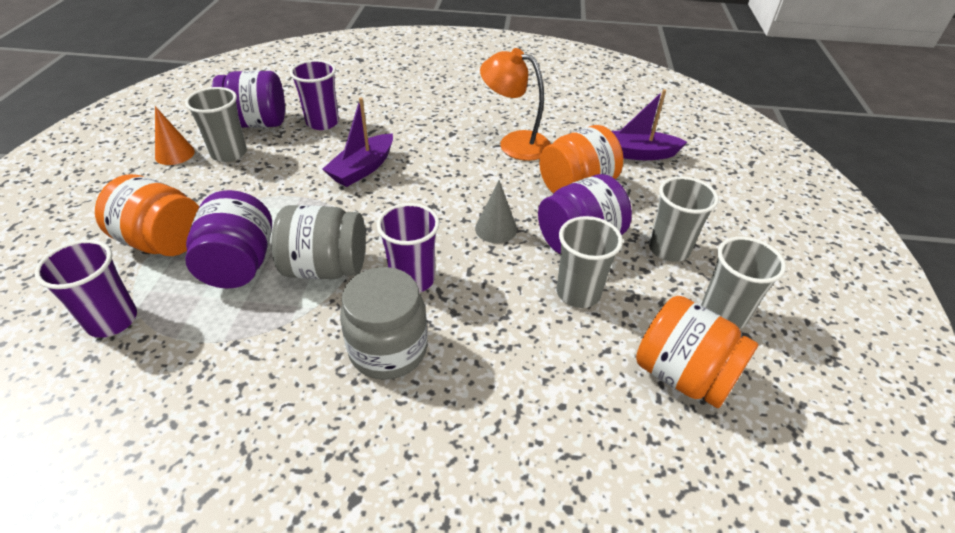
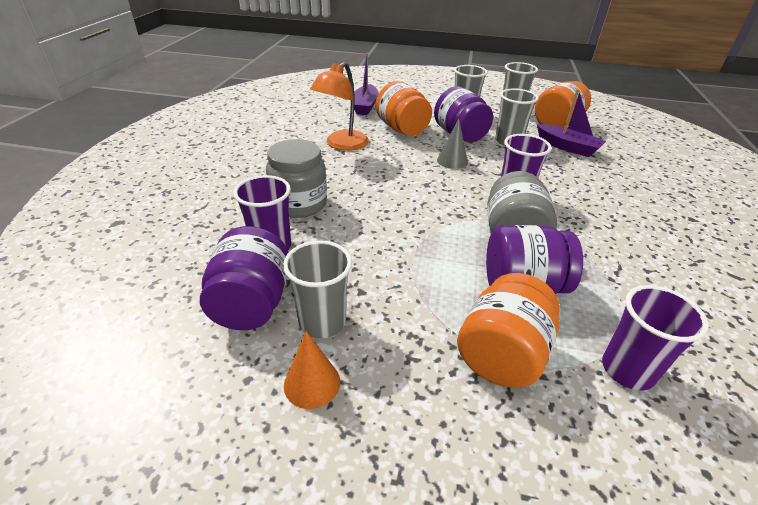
camera: 85 degrees left, 5 degrees down
(362, 169) = (370, 218): purple boat -> purple boat (567, 147)
(388, 349) = (583, 206): grey jar -> grey jar (299, 204)

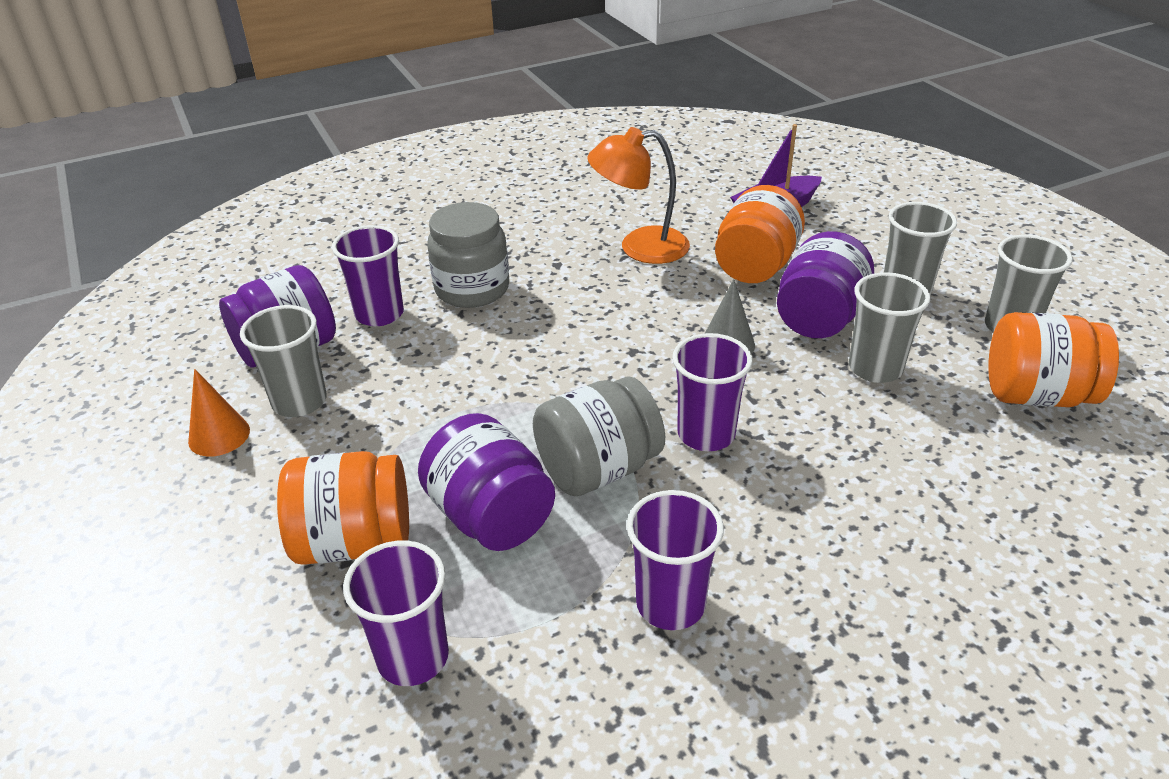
camera: 55 degrees right, 0 degrees up
(567, 147) = (958, 435): purple boat -> none
(630, 259) = (670, 604): none -> purple cup

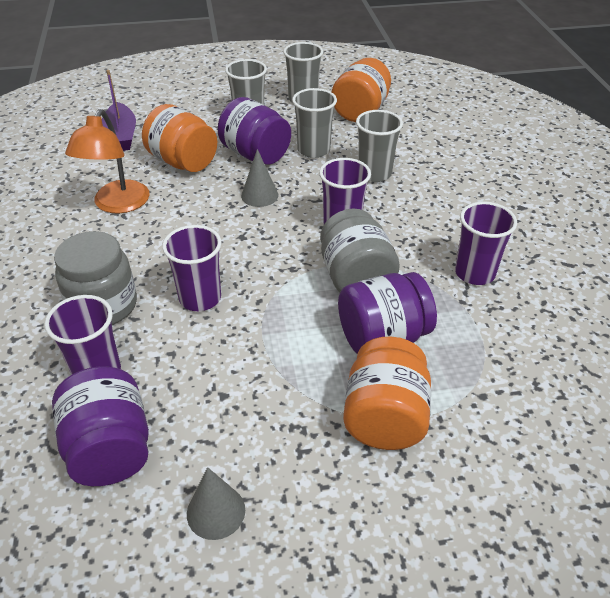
camera: 75 degrees left, 5 degrees up
(219, 435) = (216, 511): orange cone -> grey cone
(299, 402) = (197, 443): grey cup -> grey cup (374, 173)
(413, 657) = (496, 394): purple cup -> purple cup (200, 298)

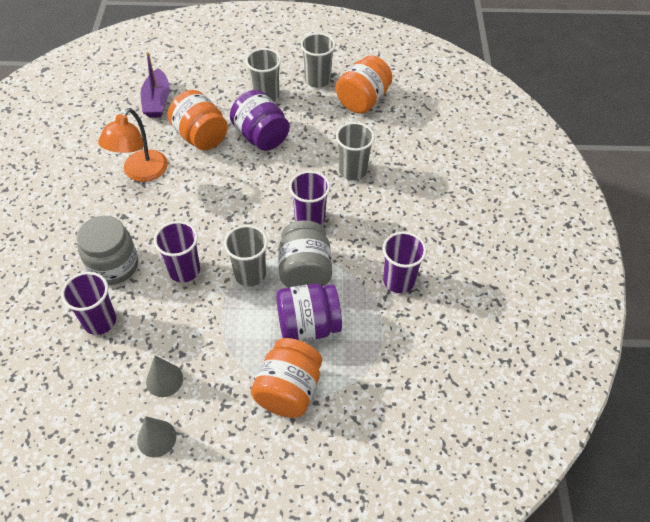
camera: 10 degrees right, 10 degrees up
(110, 448) = (98, 381): purple jar -> none
(259, 195) = (253, 179): grey cone -> grey cone (164, 380)
(313, 150) = (310, 138): grey cup -> grey cup (250, 274)

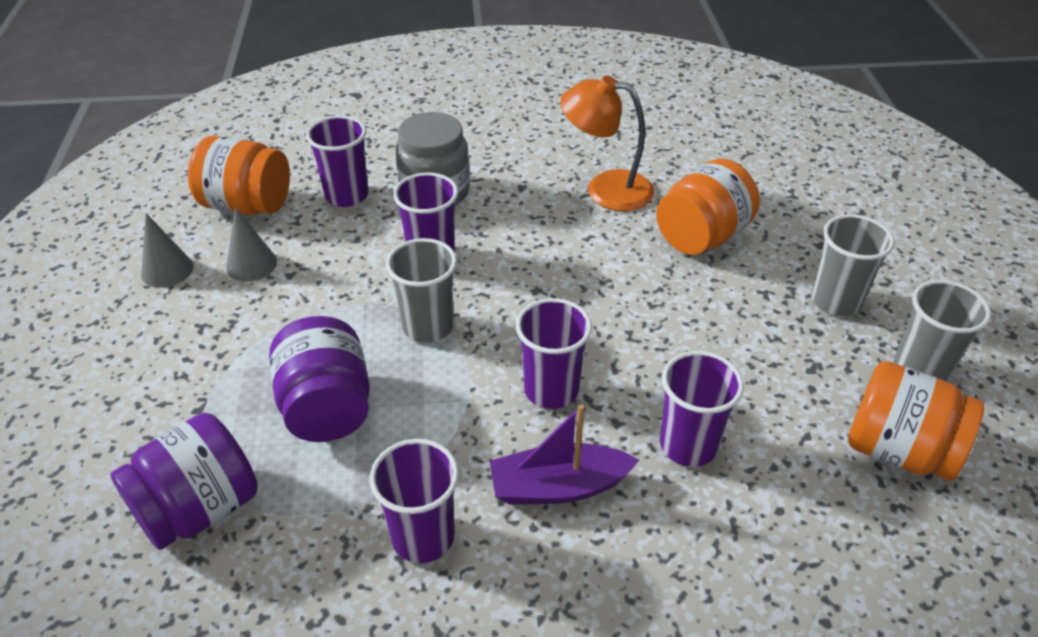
camera: 85 degrees right, 10 degrees down
(157, 101) = (759, 181): purple boat -> purple boat (558, 487)
(261, 136) = (729, 306): purple jar -> purple jar (199, 508)
(288, 390) = (212, 394): orange jar -> orange jar (247, 205)
(305, 271) = (438, 393): grey jar -> none
(353, 170) = (688, 445): grey cup -> purple cup

